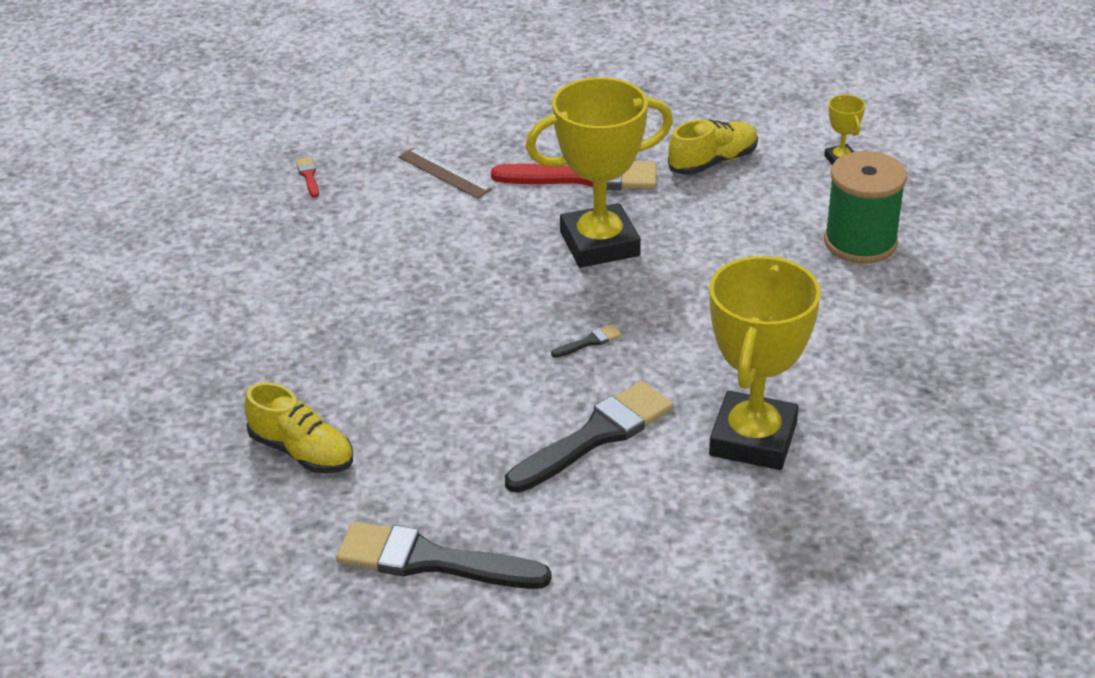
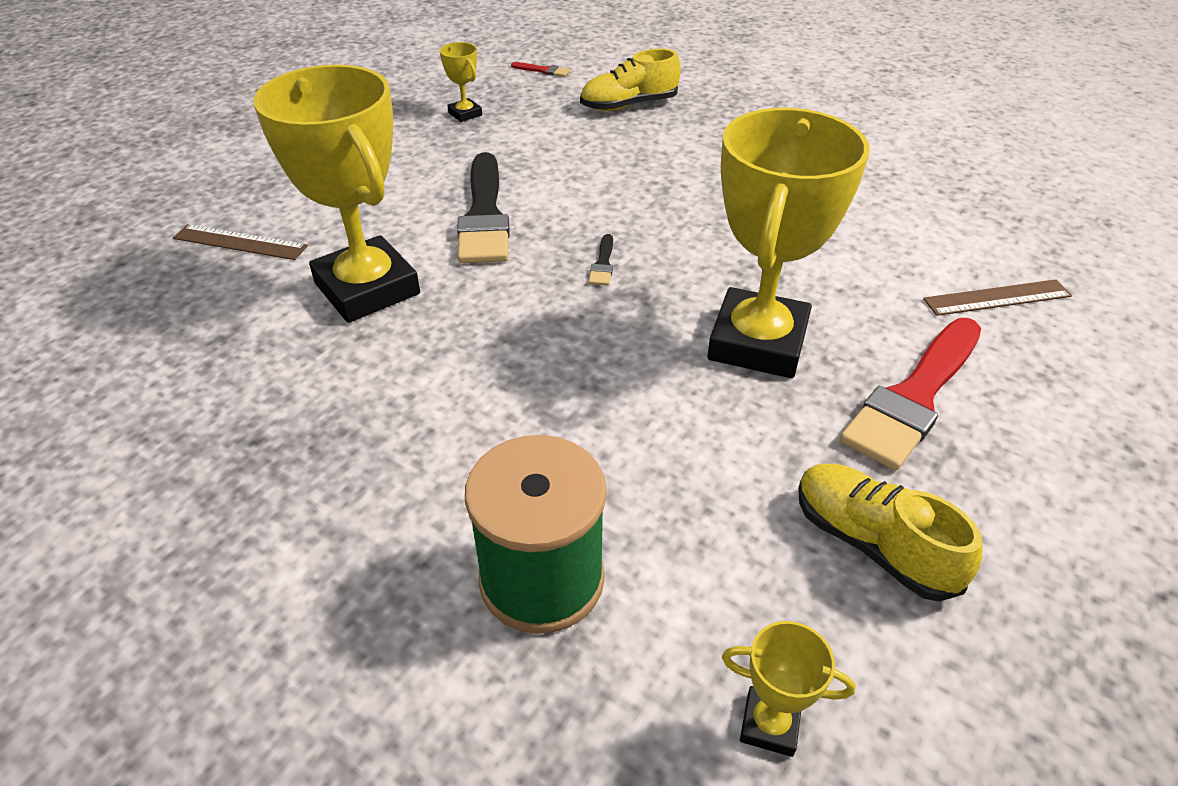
camera: 125 degrees right, 5 degrees up
(308, 176) = (1045, 216): red brush -> red brush (543, 70)
(431, 561) = (465, 114): black brush -> yellow trophy
(713, 162) = (872, 544): yellow shoe -> yellow shoe turned 135 degrees clockwise
(792, 555) = (240, 242): none -> brown ruler

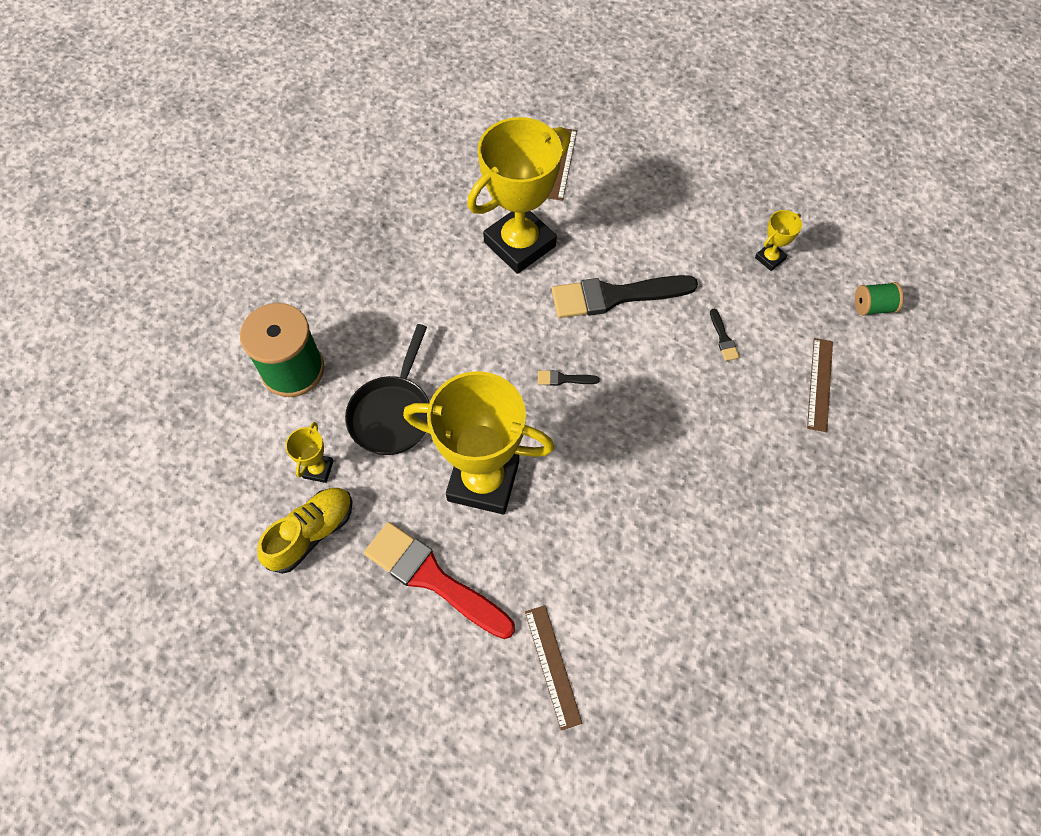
camera: 85 degrees right, 20 degrees up
(543, 70) = (872, 307): red brush -> green spool
(563, 150) = (723, 338): none -> black brush
(629, 105) = (819, 384): yellow shoe -> brown ruler
(646, 436) = (392, 413): none -> black pan
(769, 724) = (210, 472): yellow trophy -> yellow trophy (318, 469)

